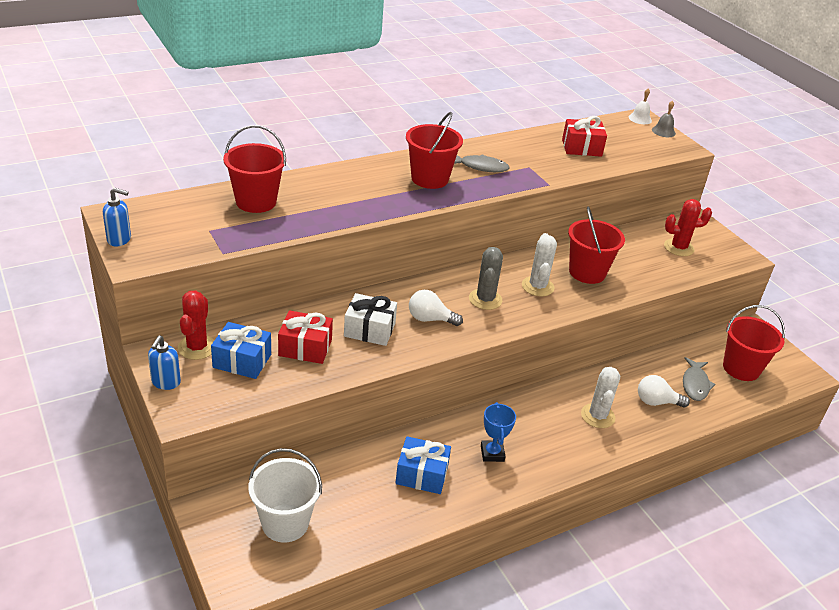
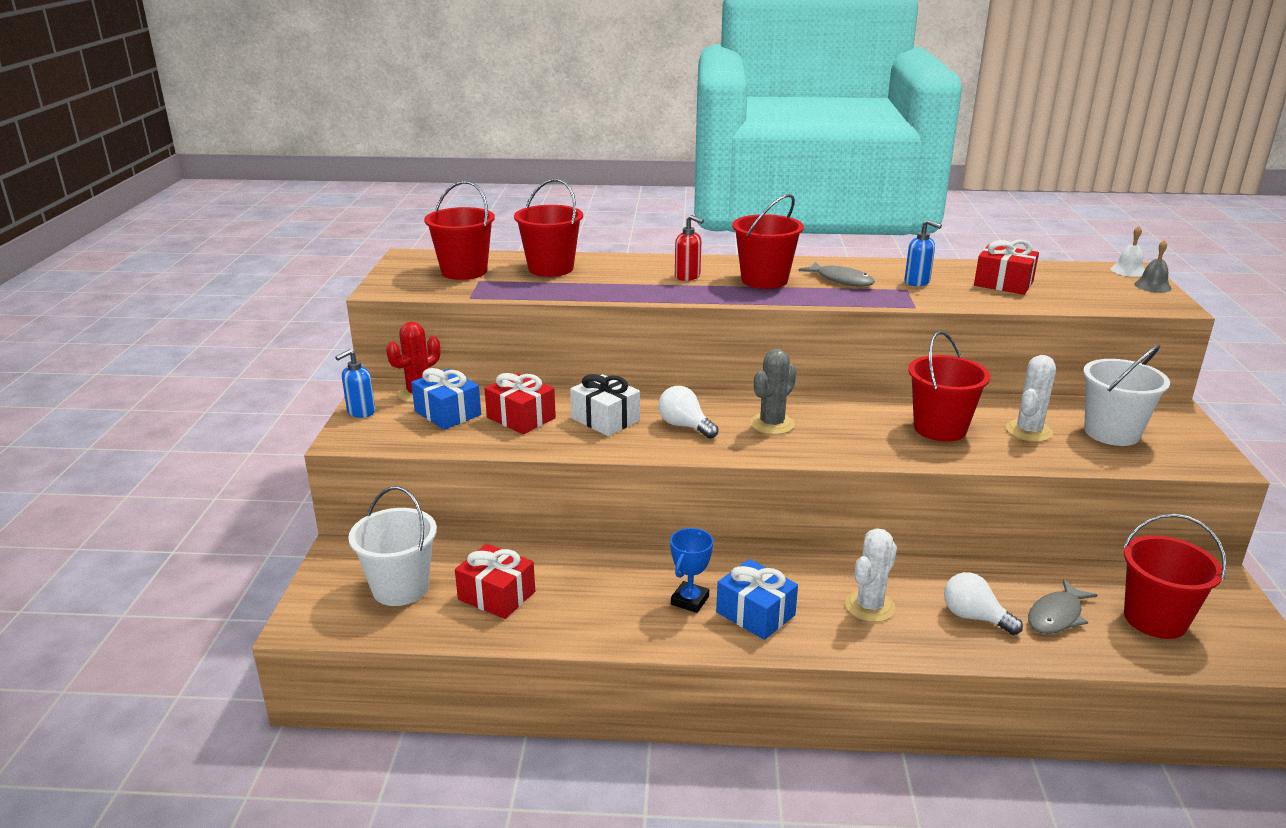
camera: 35 degrees right, 10 degrees down
(119, 239) = (391, 273): blue soap dispenser -> blue soap dispenser (917, 282)
(185, 222) = (464, 271): none -> red bucket
(362, 501) = (496, 596): none -> red gift
(372, 187) = (688, 277): none -> red soap dispenser
(422, 475) = (585, 594): blue gift -> blue gift (755, 614)
(537, 286) = (854, 427): white cactus -> white cactus (1028, 431)
(678, 248) = (1111, 433): red cactus -> white bucket

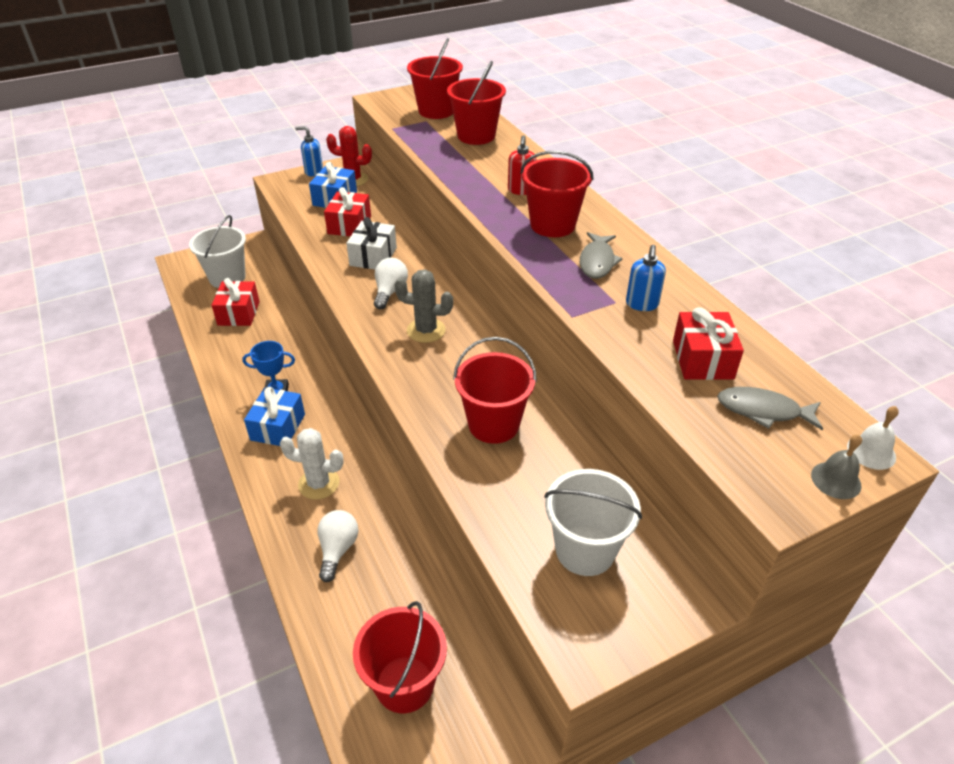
camera: 60 degrees right, 15 degrees up
(1028, 431) = (537, 485): white cactus -> none
(1056, 616) = (369, 605): grey fish -> grey fish (763, 411)

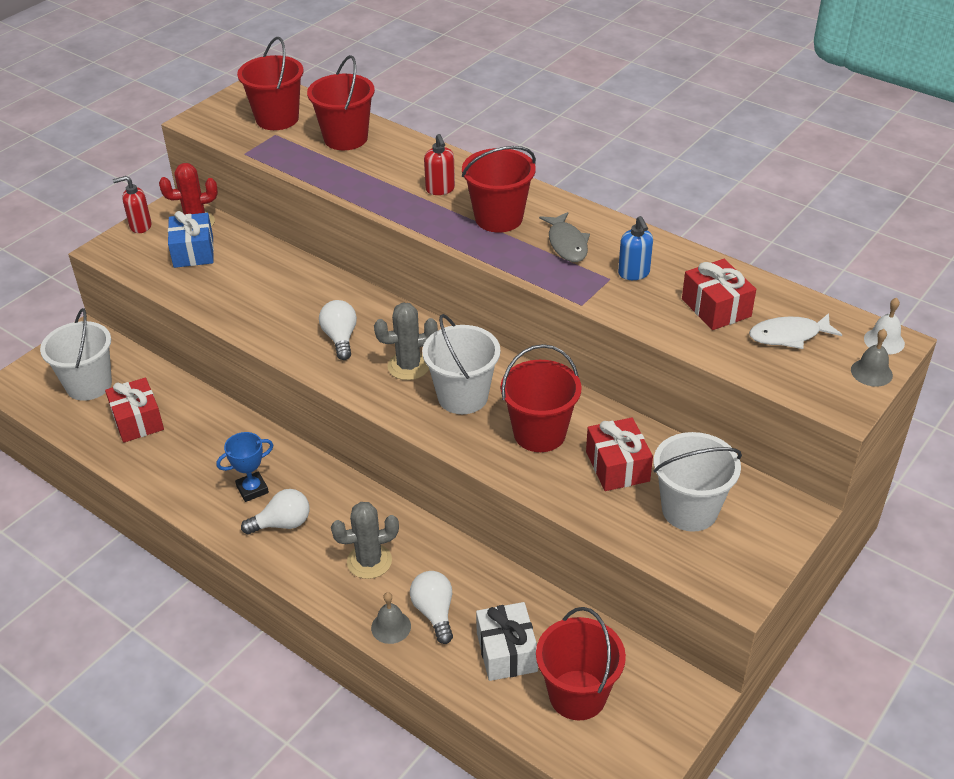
camera: 25 degrees left, 0 degrees up
(278, 427) = (282, 524): blue gift -> white light bulb
(295, 547) = (391, 627): none -> grey bell
(313, 172) = (140, 226): blue soap dispenser -> red soap dispenser
(319, 484) = (369, 561): white cactus -> grey cactus
(349, 225) = (236, 278): red gift -> red gift (617, 466)
(373, 256) = (292, 306): white gift -> white gift (507, 652)
(451, 370) = (462, 396): none -> white bucket
(763, 411) = (788, 335): grey fish -> white fish

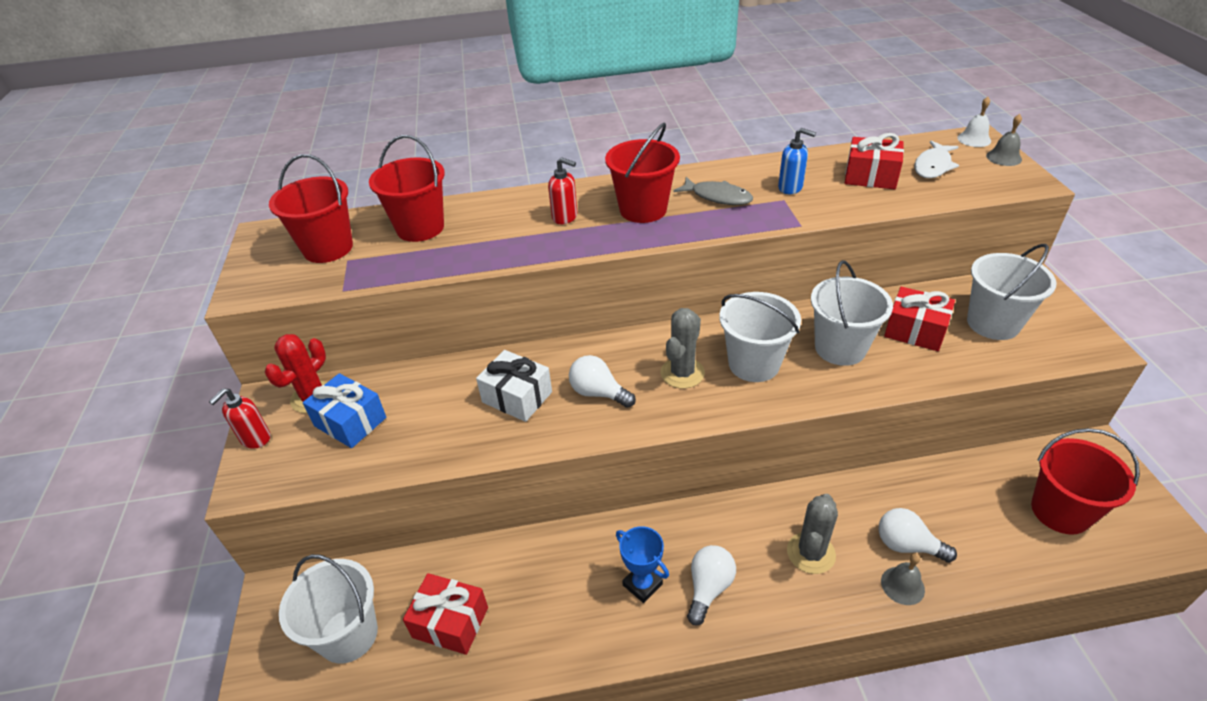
camera: 45 degrees left, 0 degrees up
(252, 489) = (642, 584): blue trophy -> blue trophy turned 60 degrees counterclockwise
(507, 652) = (985, 526): white gift -> white gift (517, 397)
(539, 433) = (840, 348): red bucket -> white bucket

